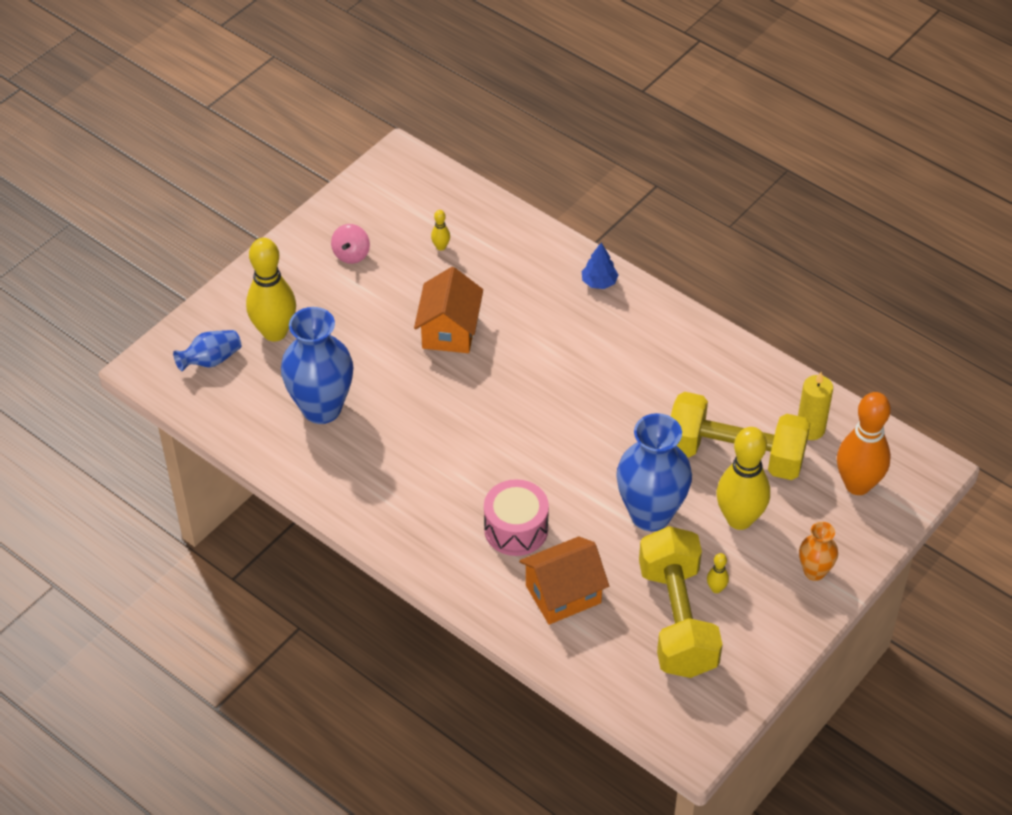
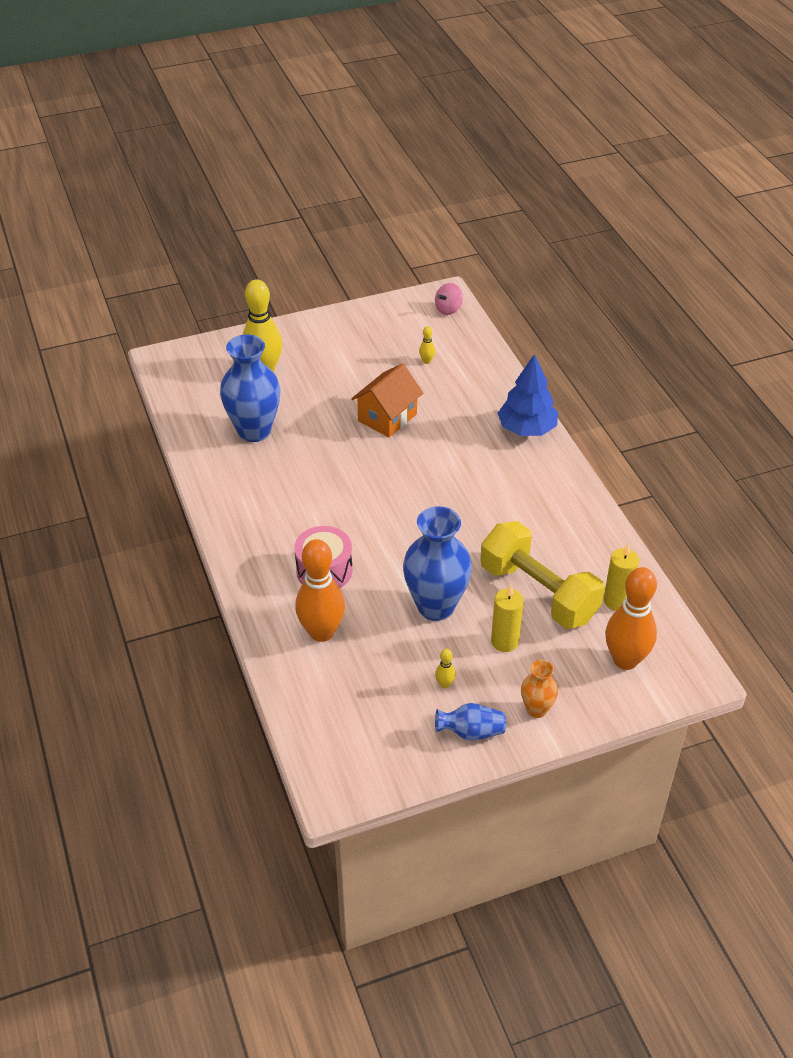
camera: 30 degrees right, 5 degrees down
(211, 360) = (206, 371): blue vase -> blue vase (471, 732)
(351, 254) = (359, 342): pink spinning top -> pink spinning top (448, 309)
(563, 594) = (321, 632): orange house -> orange bowling pin
(599, 282) = (527, 429): blue tree -> blue tree, size x1.87
(677, 619) = (395, 692): yellow dumbbell -> none
(739, 519) = (505, 641): yellow bowling pin -> yellow candle

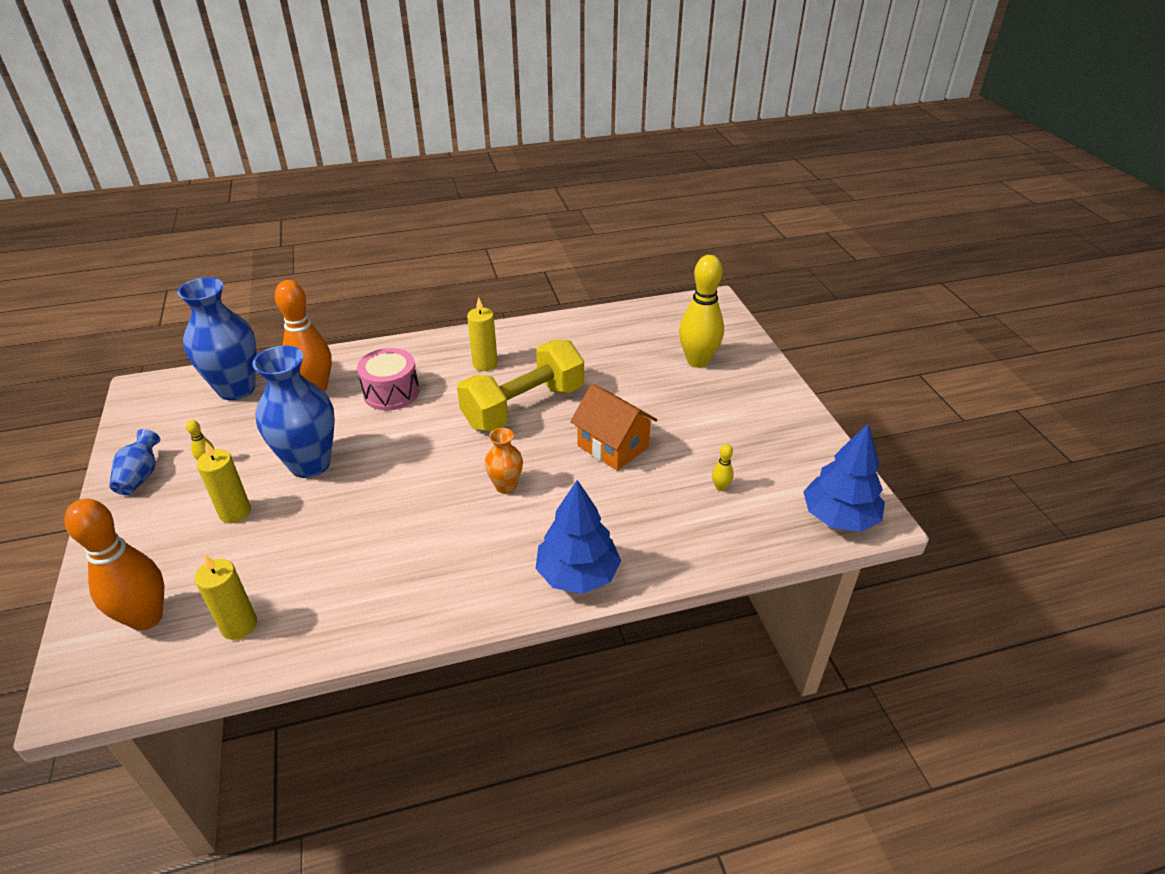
camera: 95 degrees right, 5 degrees down
(254, 431) = (600, 354): blue vase -> blue vase (236, 389)
(273, 509) = (485, 364): none -> yellow candle
(448, 309) = (839, 517): pink spinning top -> blue tree
(536, 709) = (133, 527): orange vase -> orange vase (506, 486)
(538, 593) = (288, 549): yellow dumbbell -> yellow dumbbell (523, 407)

